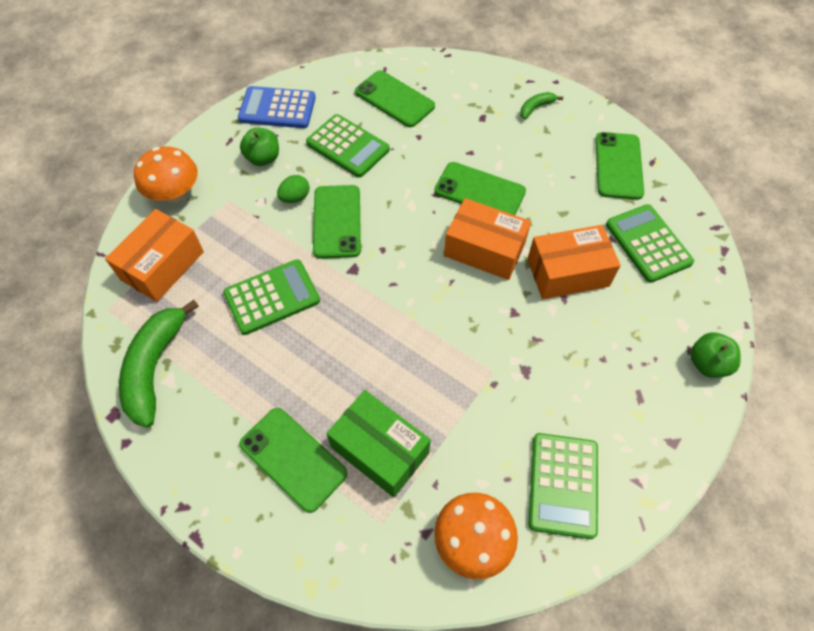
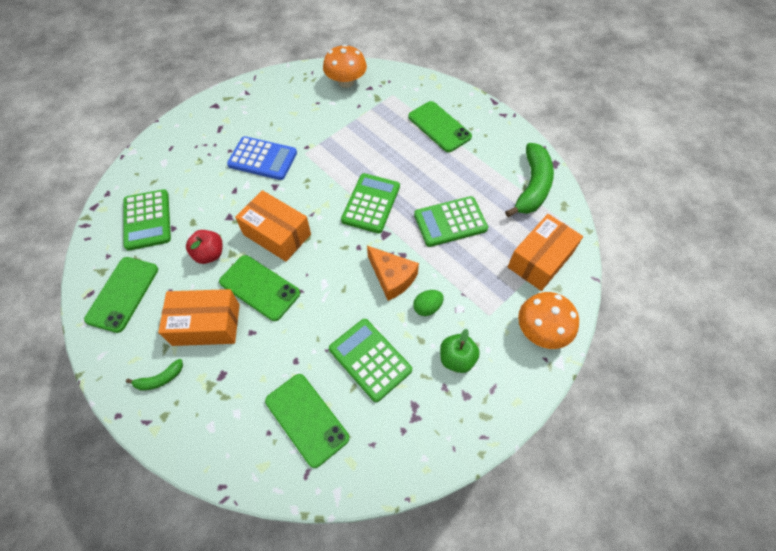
camera: 170 degrees left, 0 degrees up
(277, 108) = (440, 428): blue calculator -> blue calculator (262, 159)
(337, 221) = (392, 277): green phone -> orange cheese
(380, 450) = (387, 124): green box -> none
(551, 216) = (209, 254): none -> red apple
(563, 485) = (288, 96): green calculator -> green calculator (371, 203)
(567, 272) = (221, 207): orange box -> orange box (206, 324)
(707, 364) = (165, 139): green apple -> none

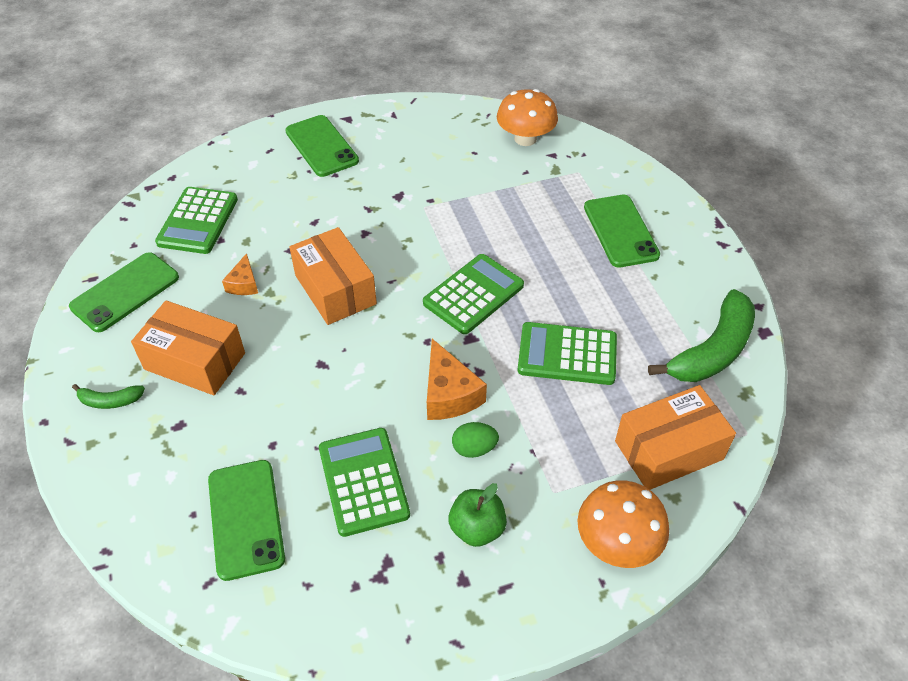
camera: 25 degrees right, 10 degrees down
(209, 254) = (244, 284): red apple -> orange cheese
(259, 287) = (279, 343): green phone -> green phone (322, 146)
(262, 159) = (368, 197): blue calculator -> none

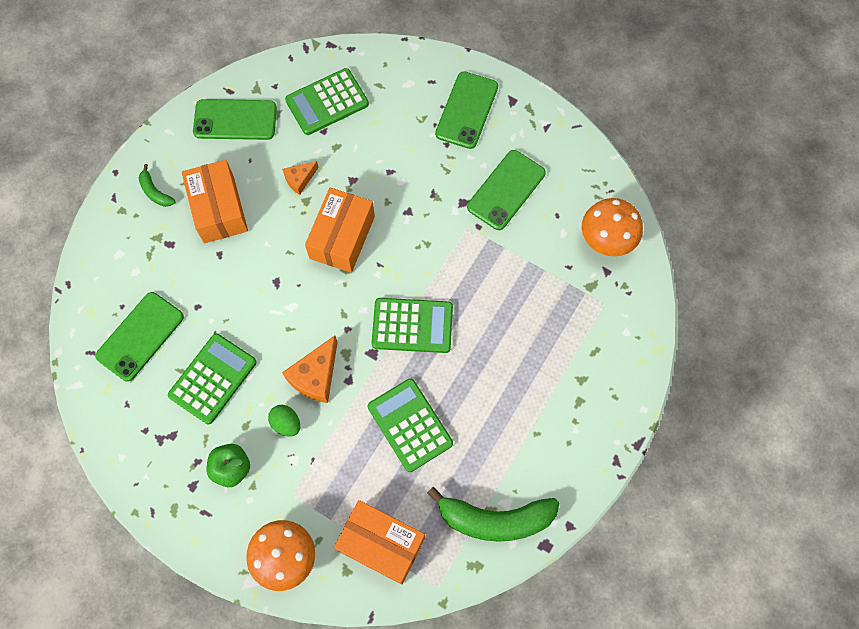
camera: 50 degrees right, 20 degrees up
(620, 231) = (564, 378): green phone -> green phone (506, 190)

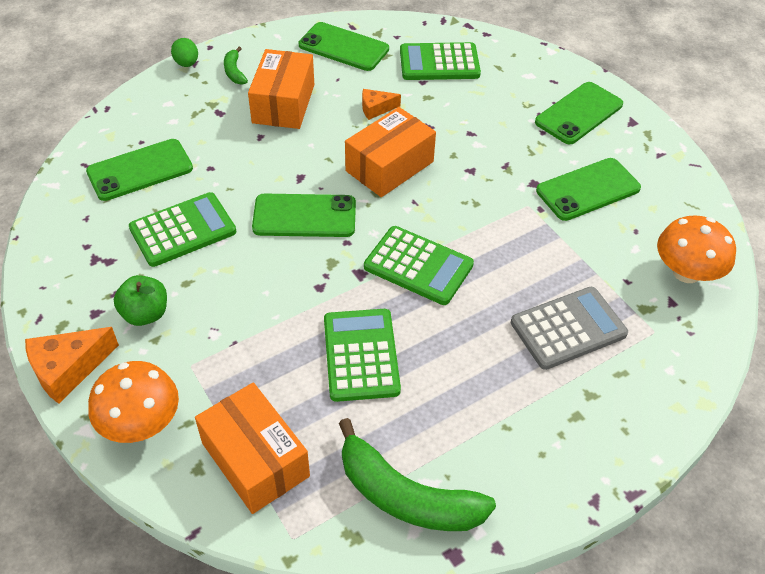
camera: 25 degrees right, 20 degrees down
(286, 423) = (229, 298): green egg -> green egg (187, 63)
(301, 319) = (304, 216): none -> green phone
(315, 376) = (287, 269): orange cheese -> orange cheese (68, 369)
(544, 330) = (568, 328): none -> grey calculator

